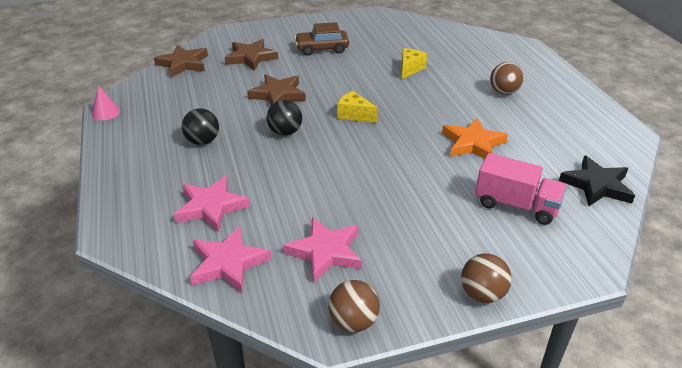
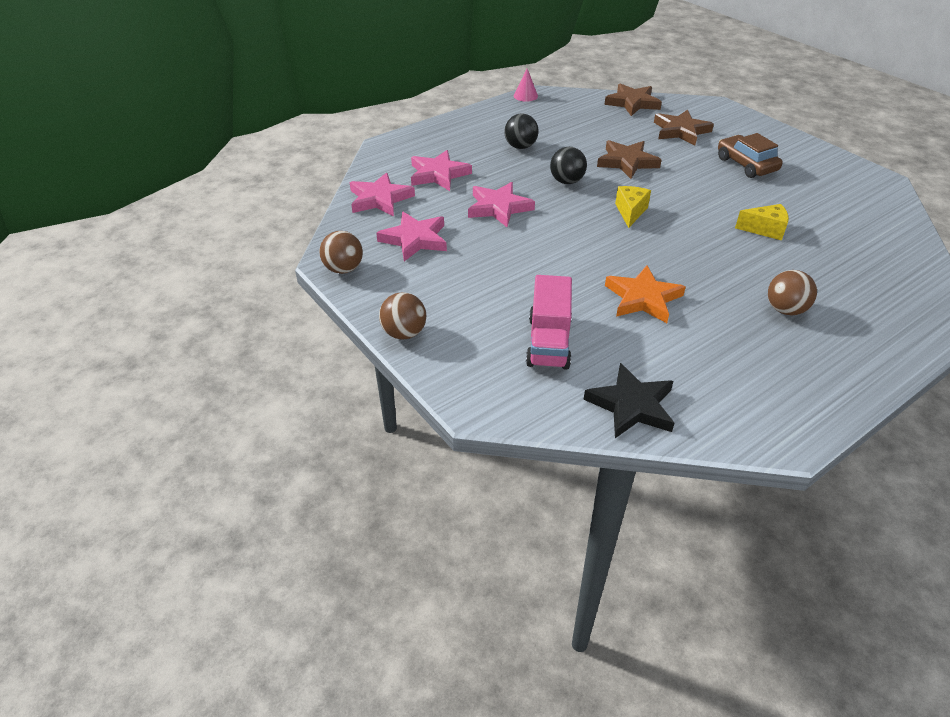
camera: 70 degrees right, 5 degrees up
(302, 182) = (498, 208): none -> pink star

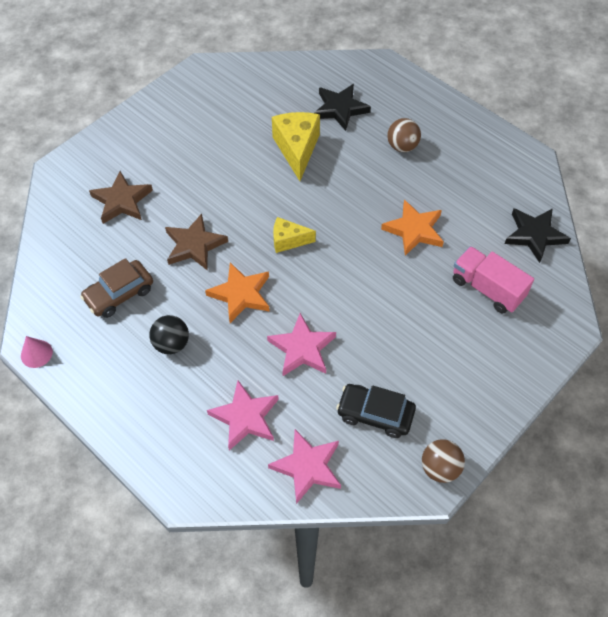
camera: 100 degrees left, 15 degrees up
(404, 333) = (512, 393): brown ball -> none
(415, 239) = (375, 414): pink star -> black car
(548, 342) = (487, 289): pink truck -> pink truck turned 135 degrees counterclockwise
(566, 181) = (241, 294): black ball -> orange star
(632, 103) = (55, 243): brown star -> none
(746, 164) = (187, 154): brown car -> brown car (119, 294)
(765, 230) = (297, 149): yellow cheese -> yellow cheese, size x1.67
(843, 268) = (340, 109): none -> black star

